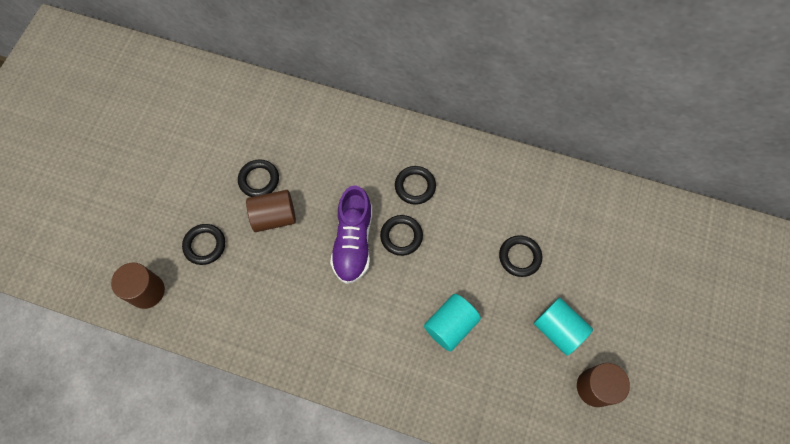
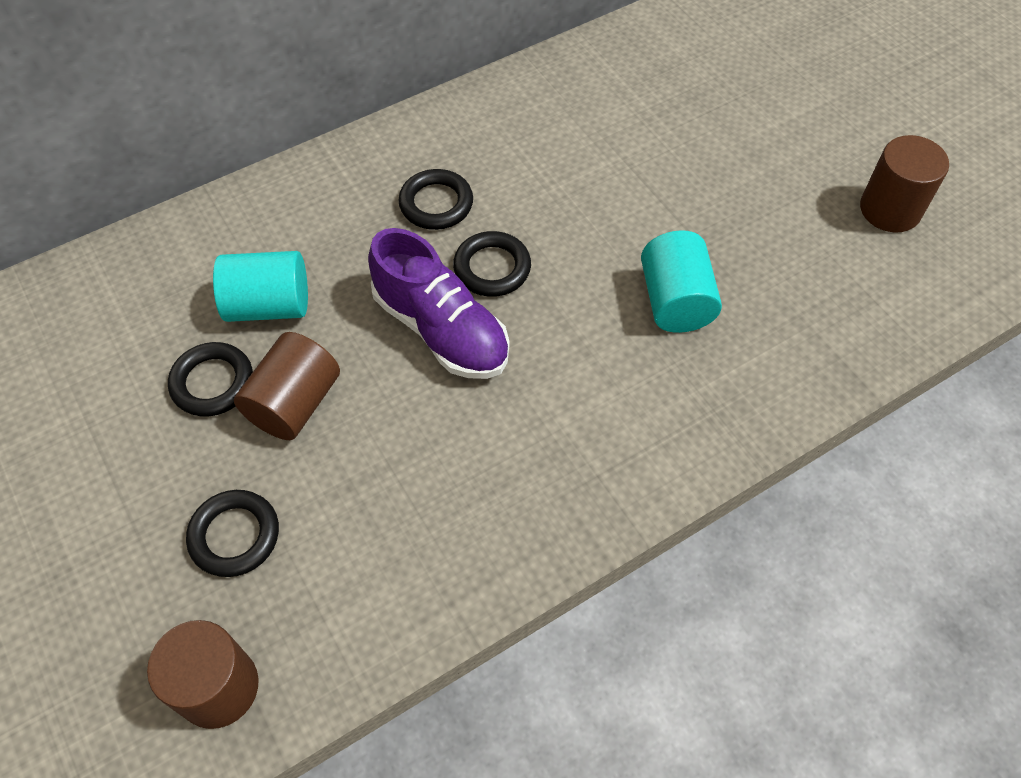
camera: 50 degrees left, 10 degrees down
(519, 257) = (649, 165): black ring -> none
(558, 329) = (782, 193): turquoise cylinder -> turquoise cylinder (269, 305)

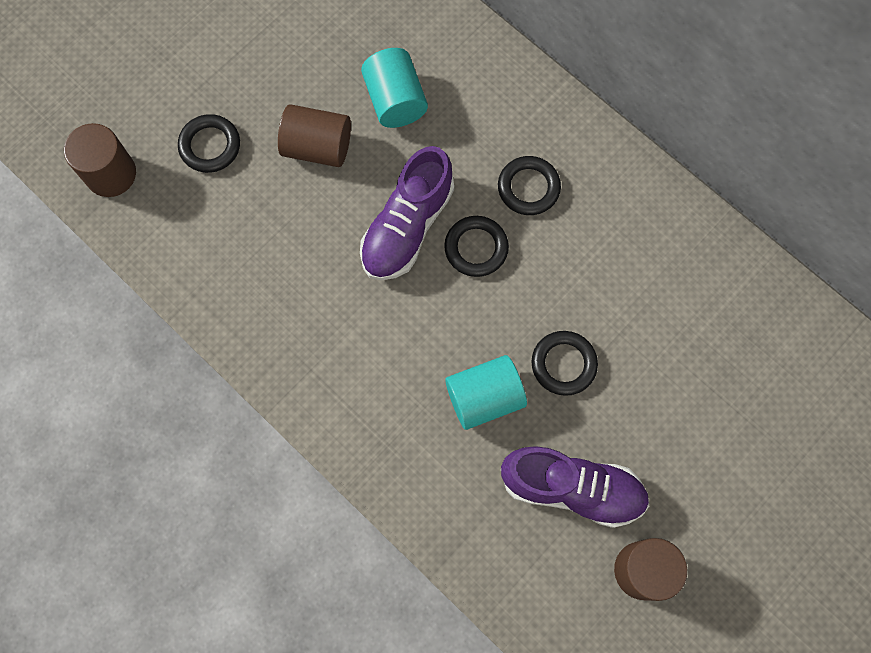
camera: 75 degrees right, 15 degrees up
(212, 383) = (320, 88): black ring -> black ring (563, 364)
(794, 246) = (572, 488): none -> purple shoe

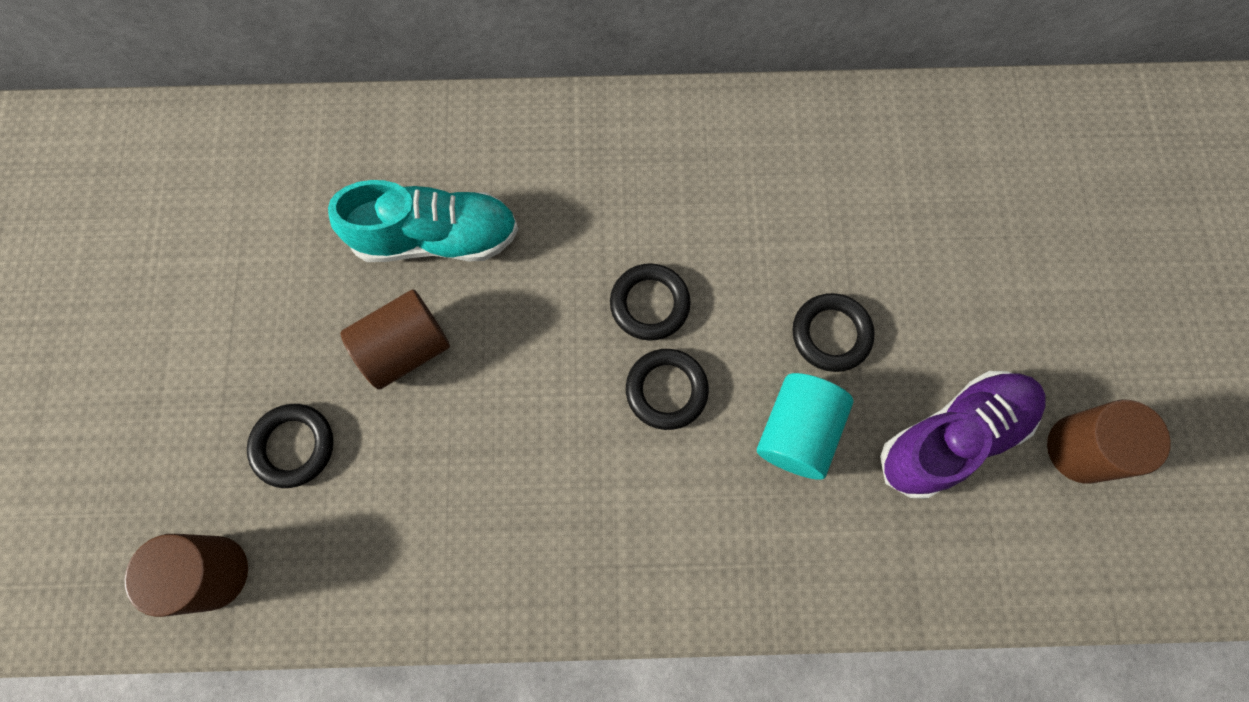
camera: 45 degrees left, 0 degrees up
(395, 100) = (437, 238): turquoise cylinder -> turquoise shoe
(407, 227) = (568, 344): purple shoe -> none
(528, 188) = (639, 208): black ring -> black ring (666, 390)

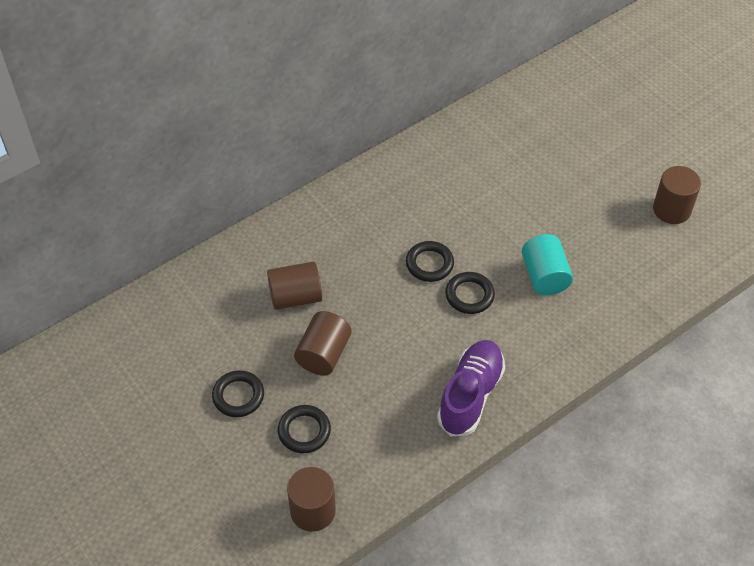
camera: 35 degrees left, 20 degrees down
(437, 238) = (295, 297): turquoise shoe -> brown cylinder
(831, 334) = (525, 227): black ring -> black ring (238, 396)
(952, 437) = (614, 237): purple shoe -> purple shoe (470, 395)

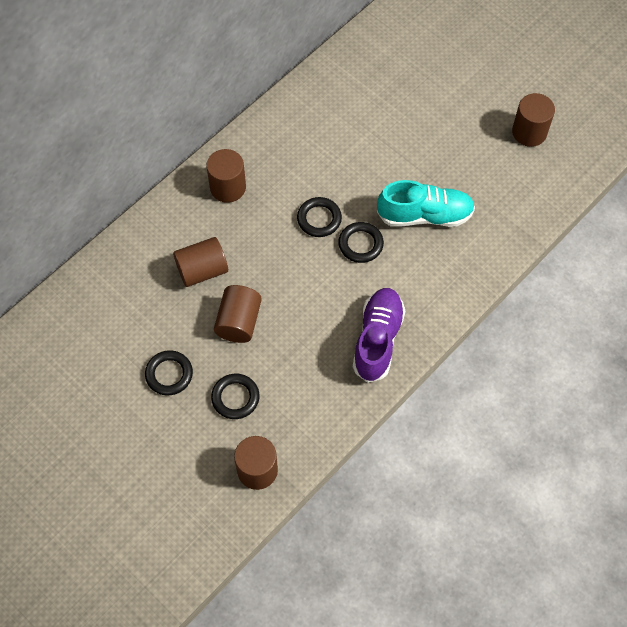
camera: 10 degrees left, 10 degrees up
(339, 219) = (228, 187): none -> brown cylinder
(544, 276) = (425, 215): turquoise cylinder -> turquoise shoe

